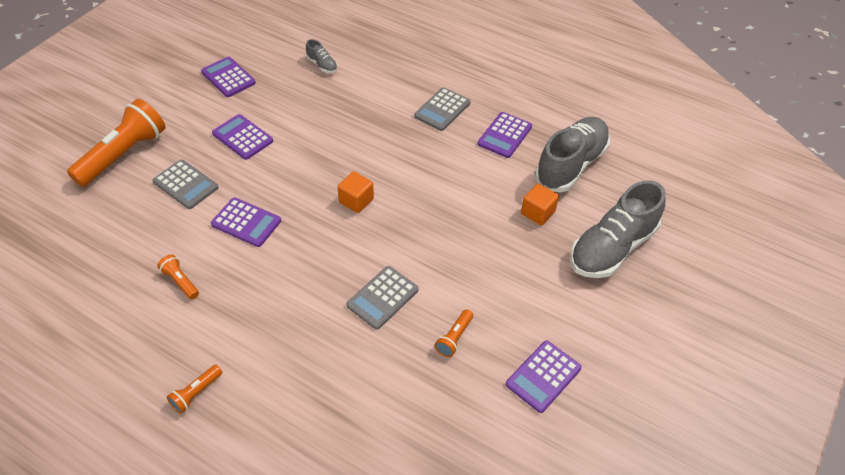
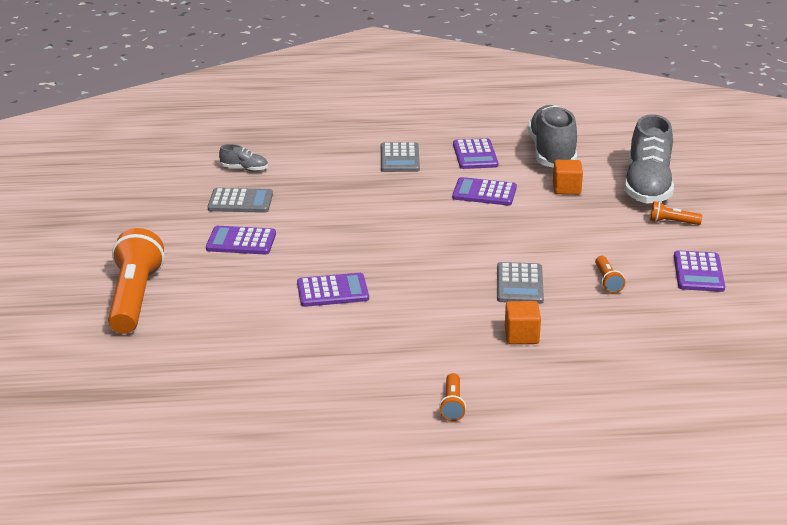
camera: 35 degrees left, 20 degrees down
(180, 281) = (330, 350): orange flashlight -> orange flashlight (672, 222)
(186, 184) = (234, 292): grey calculator -> grey calculator (240, 201)
(228, 77) = (161, 209): purple calculator -> purple calculator (484, 193)
(356, 201) = (410, 239): orange cube -> orange cube (521, 336)

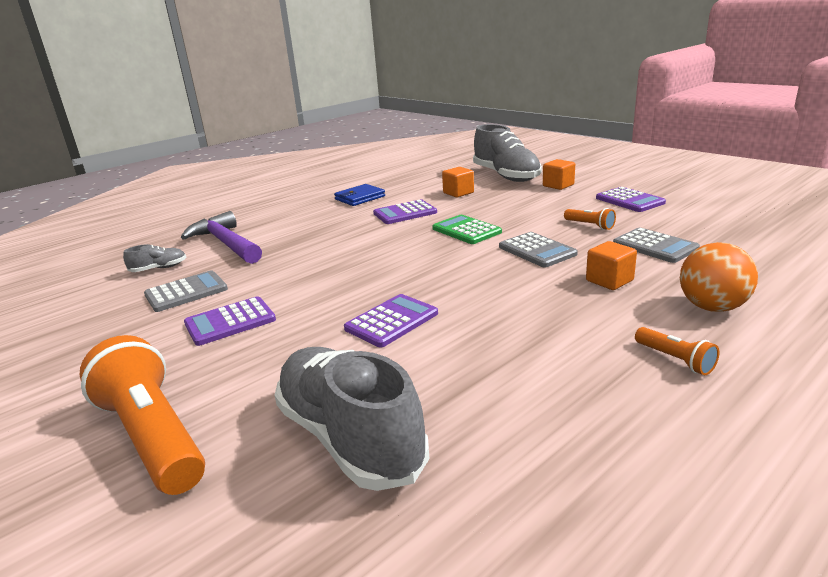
camera: 35 degrees left, 5 degrees down
(312, 163) = (226, 243): none -> purple hammer
(400, 158) = (302, 217): grey calculator -> grey calculator (655, 246)
(475, 155) = (360, 198): purple calculator -> blue wallet
(501, 237) = (466, 230): none -> green calculator
(548, 390) = (712, 307): none -> orange ball
(552, 153) = (412, 181): grey shoe -> grey shoe (349, 437)
(672, 222) = (558, 185): orange flashlight -> orange cube

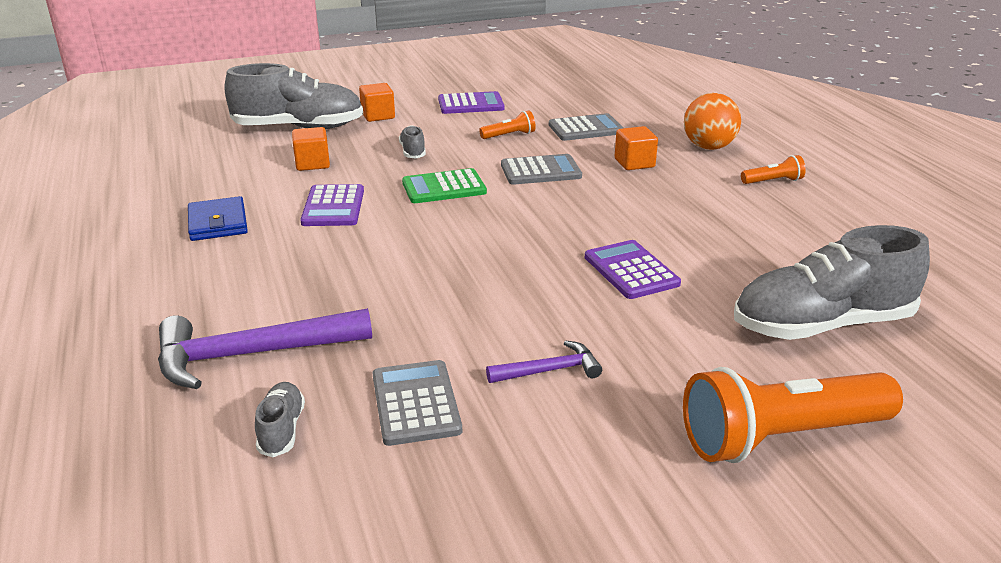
camera: 70 degrees left, 5 degrees up
(230, 322) = (549, 370): purple calculator -> purple hammer
(513, 208) = (413, 152): none -> grey shoe

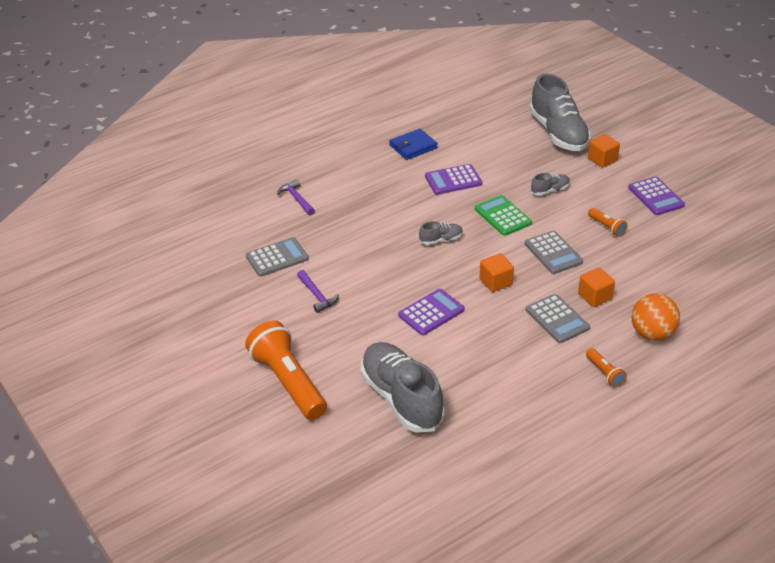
camera: 75 degrees right, 10 degrees up
(252, 355) = (296, 199): purple hammer -> purple hammer, size x0.52
(282, 430) = (247, 224): grey shoe -> grey shoe (441, 240)
(312, 164) = (506, 155): orange cube -> orange cube (495, 282)
(586, 128) = (646, 263): grey calculator -> grey calculator (557, 319)

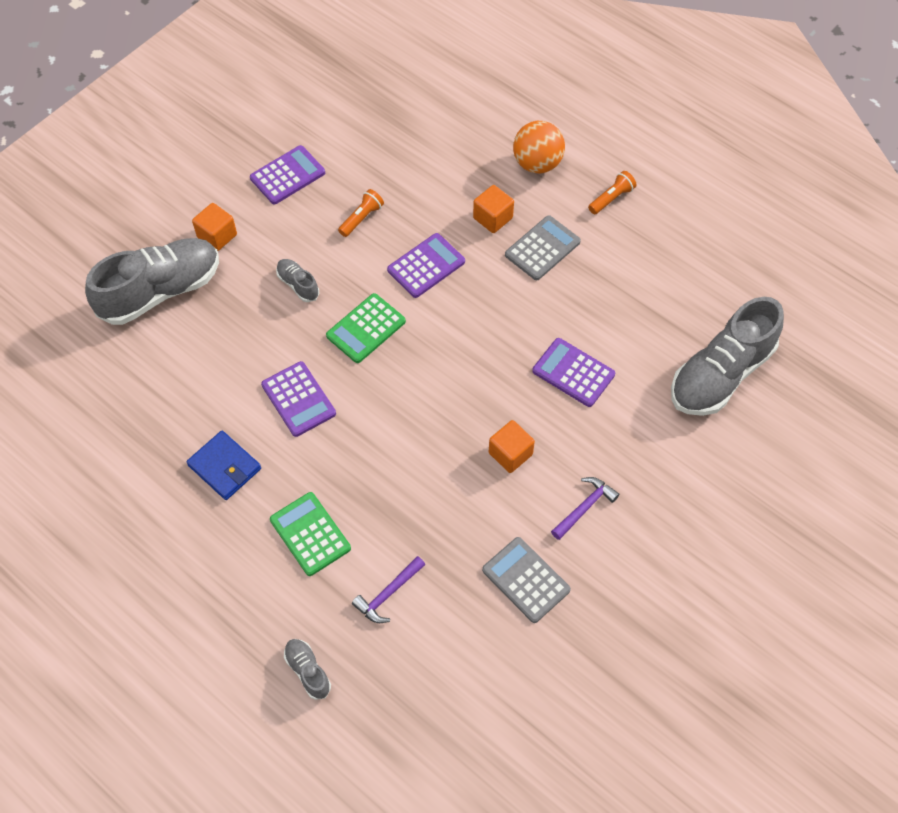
camera: 105 degrees left, 20 degrees up
(288, 382) = (743, 496): orange flashlight -> none
(352, 174) = (310, 534): none -> green calculator
(441, 240) = (433, 389): grey shoe -> grey shoe (308, 671)
(495, 282) = (497, 316): orange cube -> orange cube (510, 454)
(553, 253) = (426, 266): grey calculator -> purple calculator

